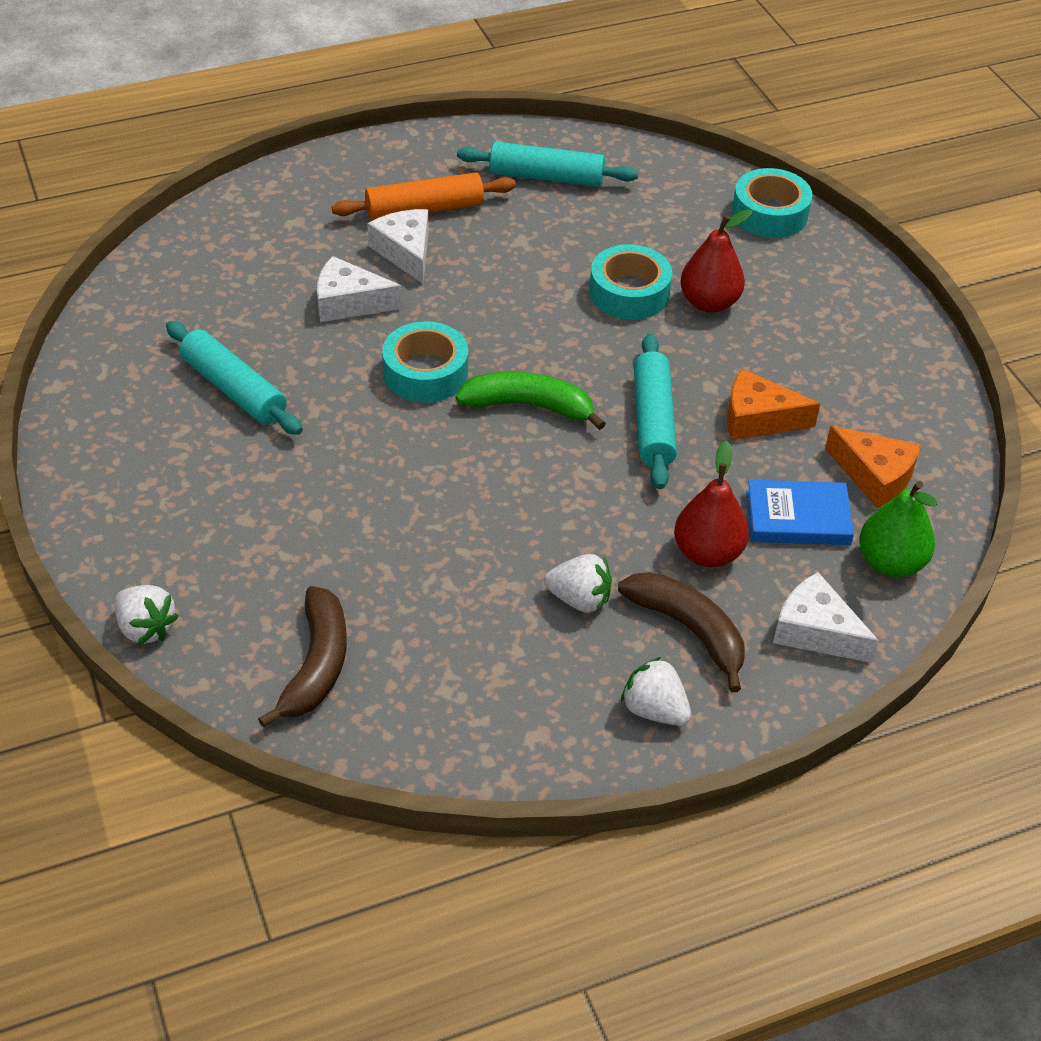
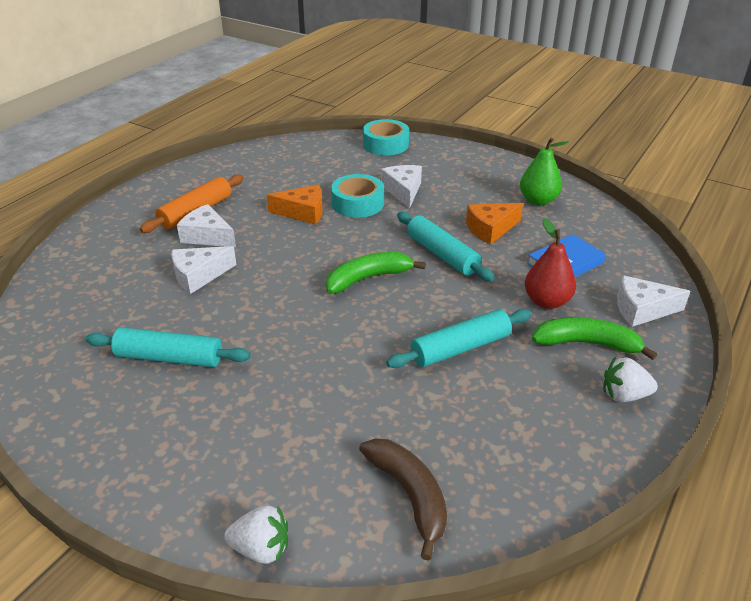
camera: 35 degrees left, 10 degrees down
(425, 372) = (288, 290): turquoise tape -> none
(546, 177) = (251, 171): turquoise rolling pin -> turquoise rolling pin (460, 348)
(579, 599) = (514, 361): white strawberry -> none
(689, 630) = (587, 344): brown banana -> green banana
(709, 303) = (403, 191): red pear -> white cheese
(874, 476) = (573, 228): orange cheese -> orange cheese (303, 212)
(890, 562) = (630, 261): green pear -> green pear (538, 200)

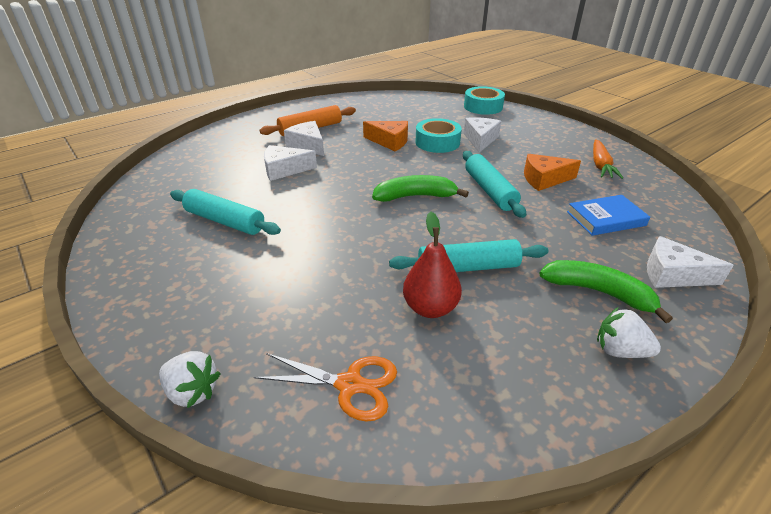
camera: 20 degrees right, 0 degrees up
(409, 495) = (350, 385): brown banana -> orange scissors
(538, 200) = (600, 165): green pear -> orange carrot
(547, 301) = (572, 246): red pear -> red pear (430, 308)

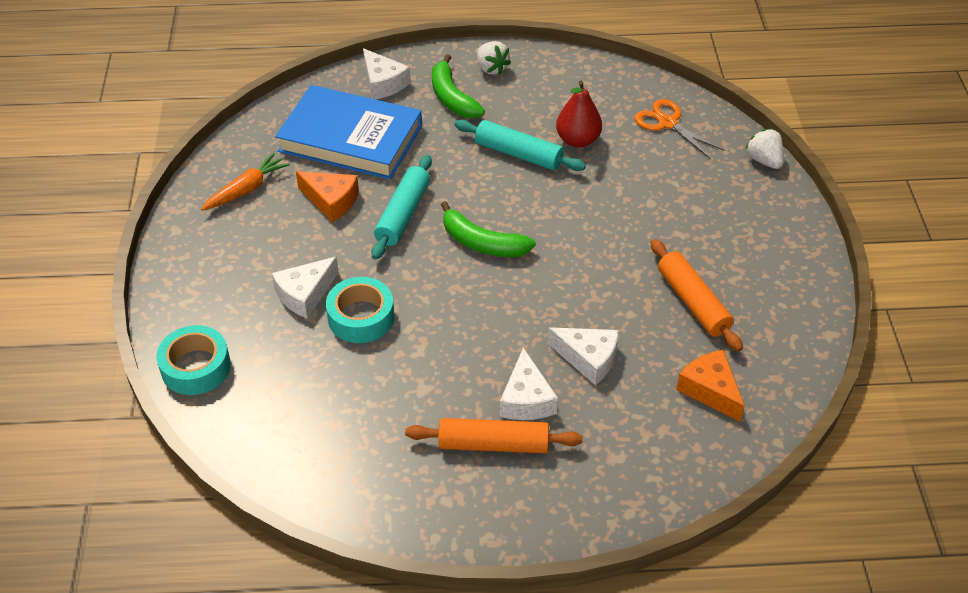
camera: 145 degrees left, 10 degrees up
(225, 221) = (693, 302): turquoise rolling pin -> orange rolling pin
(389, 141) = (416, 351): orange cheese -> orange cheese (710, 390)
(605, 218) = (350, 138): blue book -> blue book, size x1.92

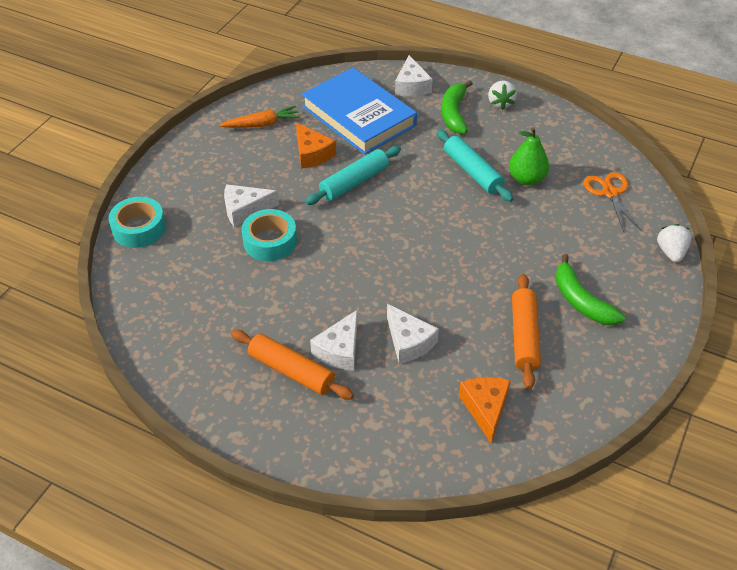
camera: 30 degrees right, 0 degrees up
(482, 243) = (395, 225): green banana -> green banana (581, 301)
(578, 140) = (526, 179): red pear -> green pear

